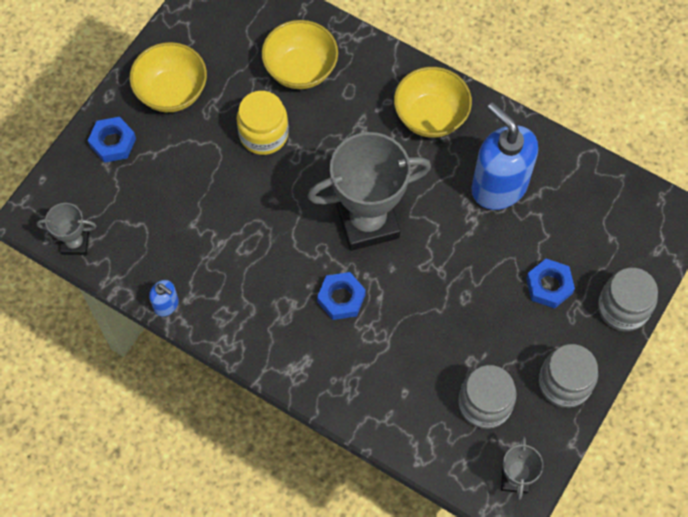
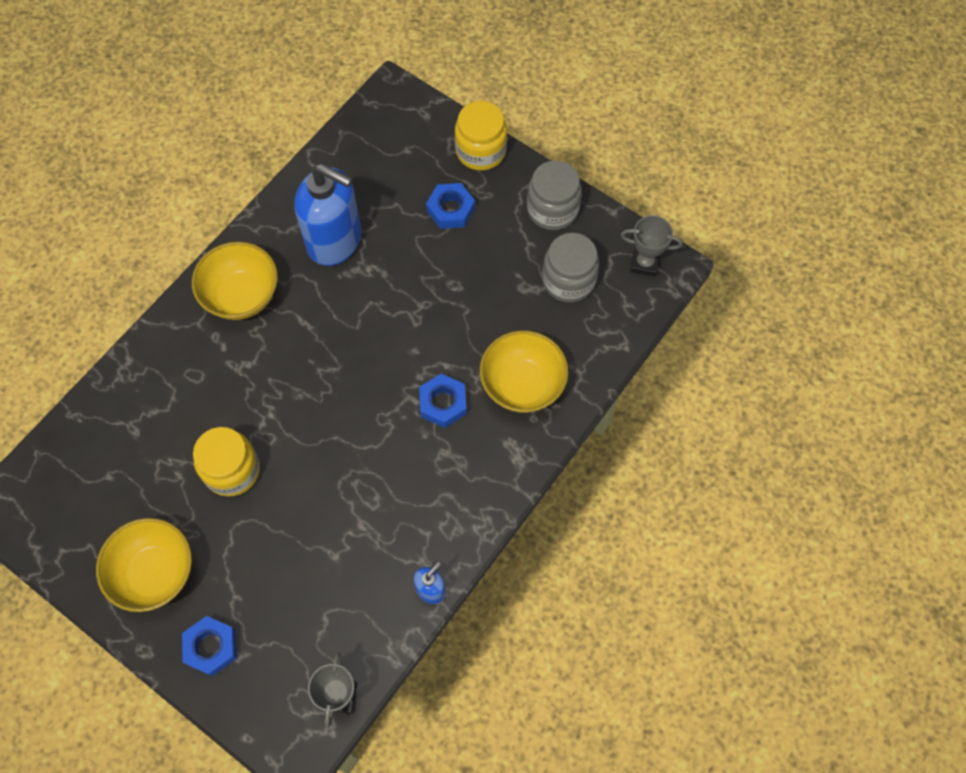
camera: 85 degrees left, 0 degrees up
(300, 69) = (155, 424): yellow bowl -> yellow bowl (522, 385)
(367, 222) = (358, 369): grey trophy -> none
(499, 186) = (335, 240): blue soap dispenser -> blue soap dispenser turned 120 degrees counterclockwise
(623, 308) = (480, 151): grey jar -> yellow jar

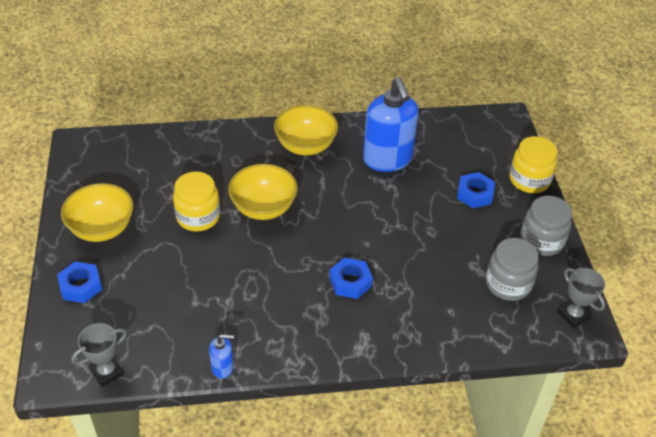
camera: 45 degrees right, 20 degrees down
(522, 385) = (410, 313): yellow bowl -> yellow bowl (263, 208)

